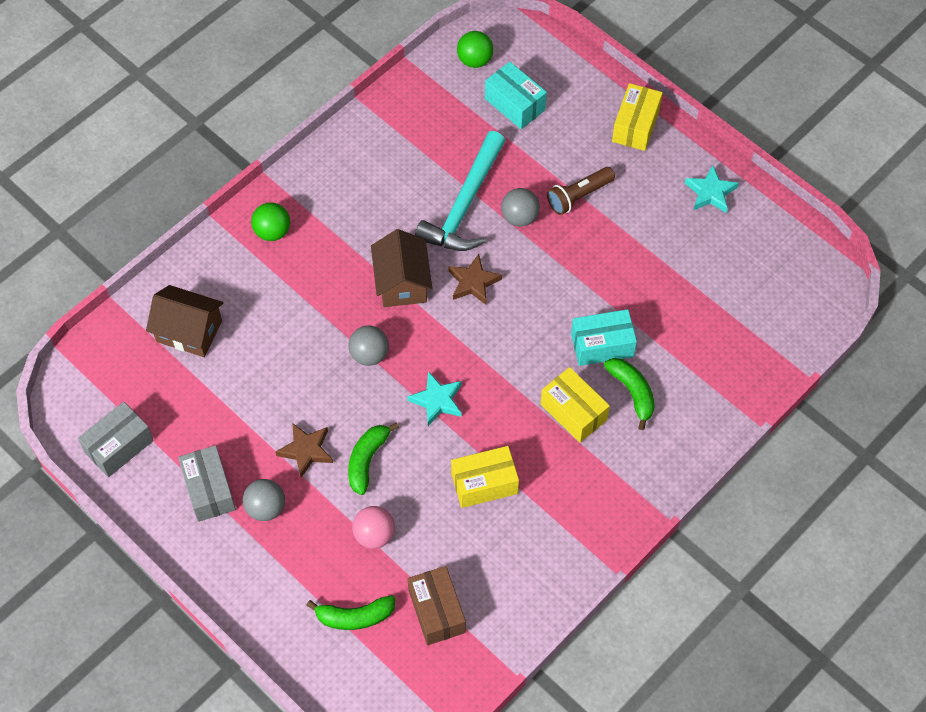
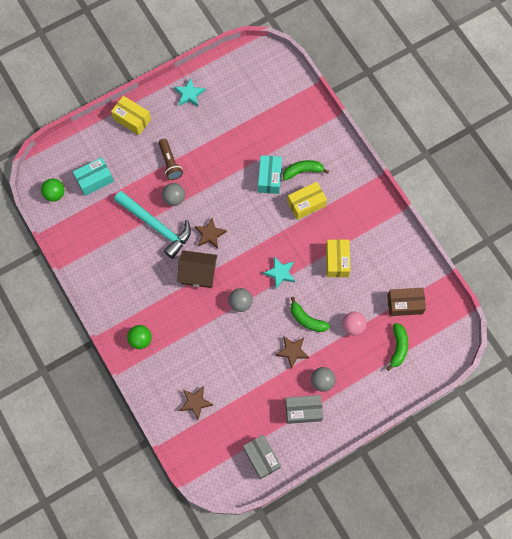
camera: 75 degrees left, 10 degrees up
(189, 331) = (195, 402): brown house -> brown star

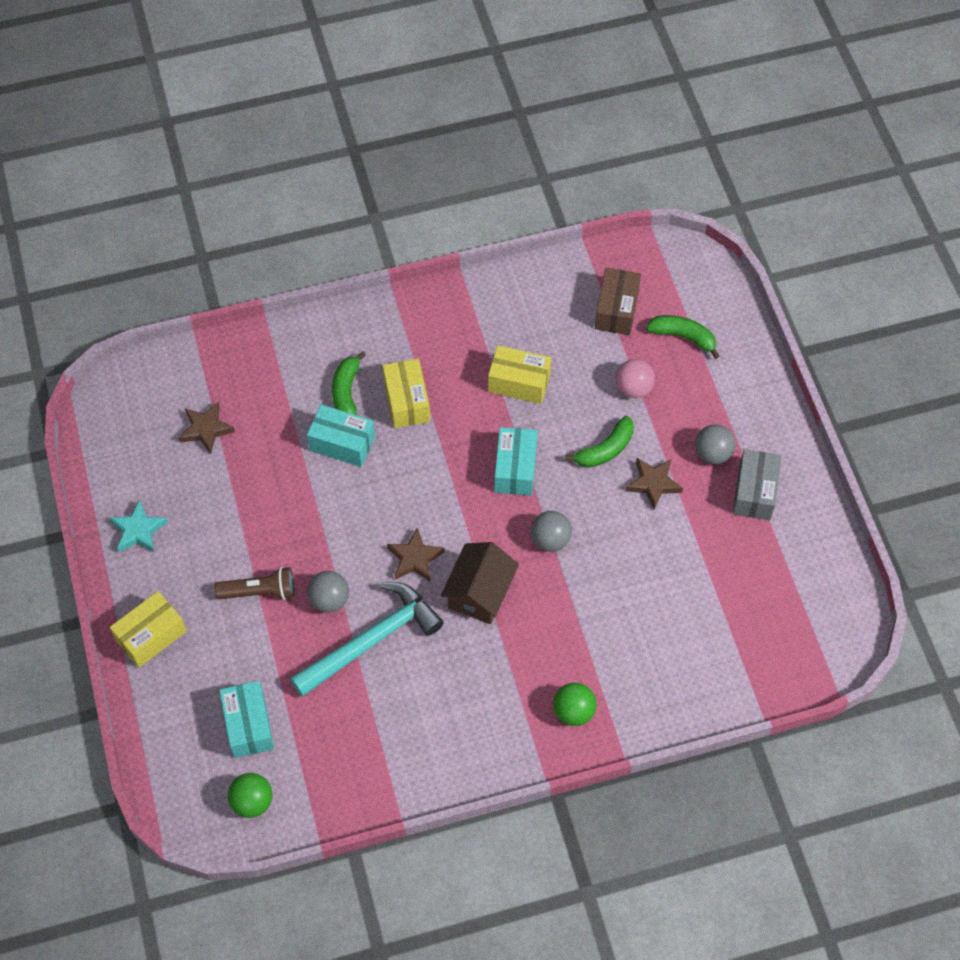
camera: 75 degrees left, 10 degrees down
(195, 402) = (705, 648): brown star -> brown star (206, 429)
(261, 458) = (818, 571): grey box -> none
(280, 273) = (515, 469): turquoise star -> turquoise box

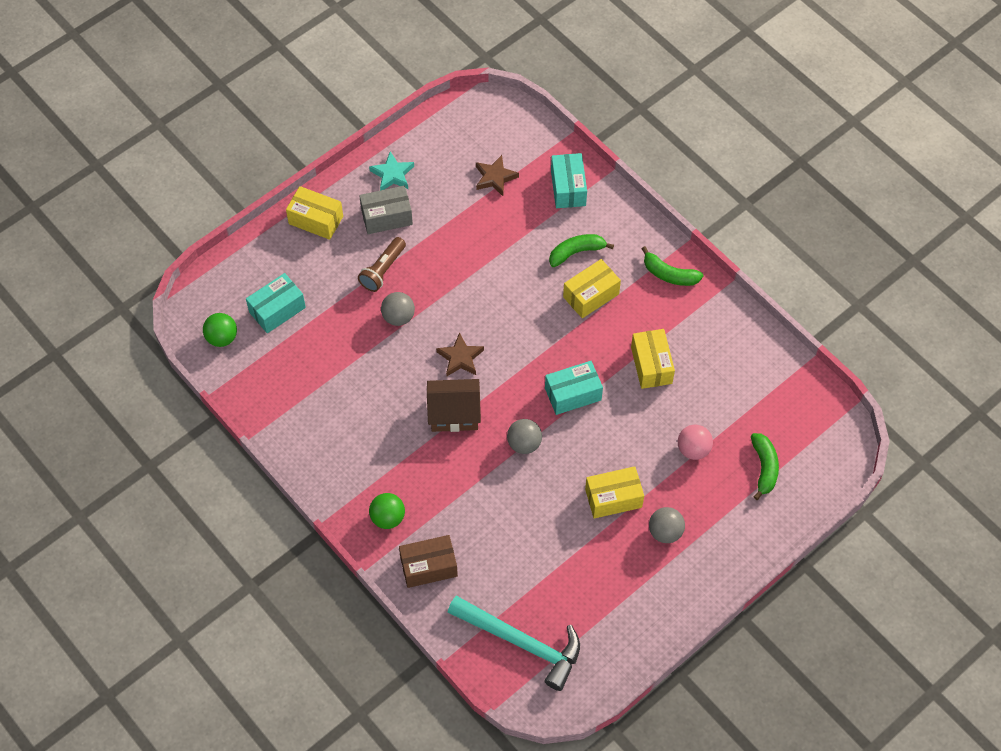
camera: 65 degrees right, 0 degrees up
(260, 591) = (383, 270): brown flashlight -> brown flashlight turned 60 degrees clockwise
(342, 443) = (531, 269): turquoise box -> turquoise box (568, 188)
(372, 640) = (380, 358): turquoise hammer -> turquoise hammer (522, 643)
(605, 449) = (625, 451): green banana -> green banana (669, 274)
(616, 310) = (760, 408): brown box -> brown box (428, 566)
(653, 483) = (613, 498): brown star -> yellow box
(754, 492) = (646, 577): grey box -> grey box (386, 217)

